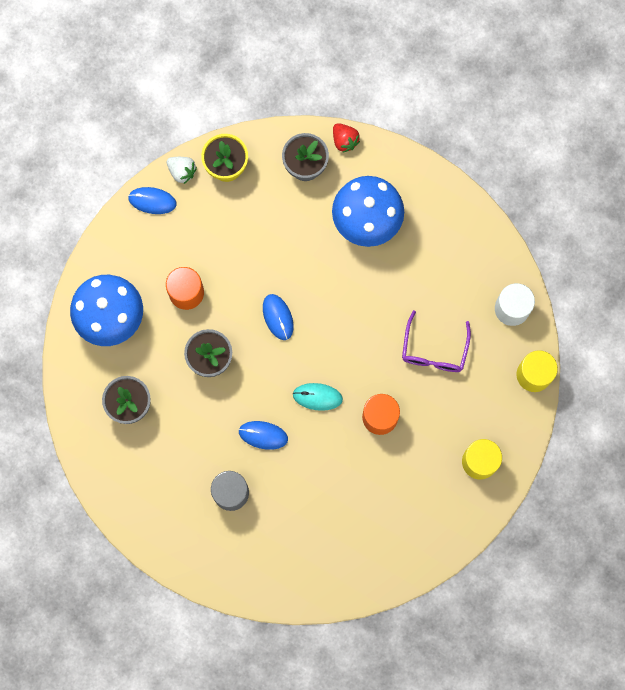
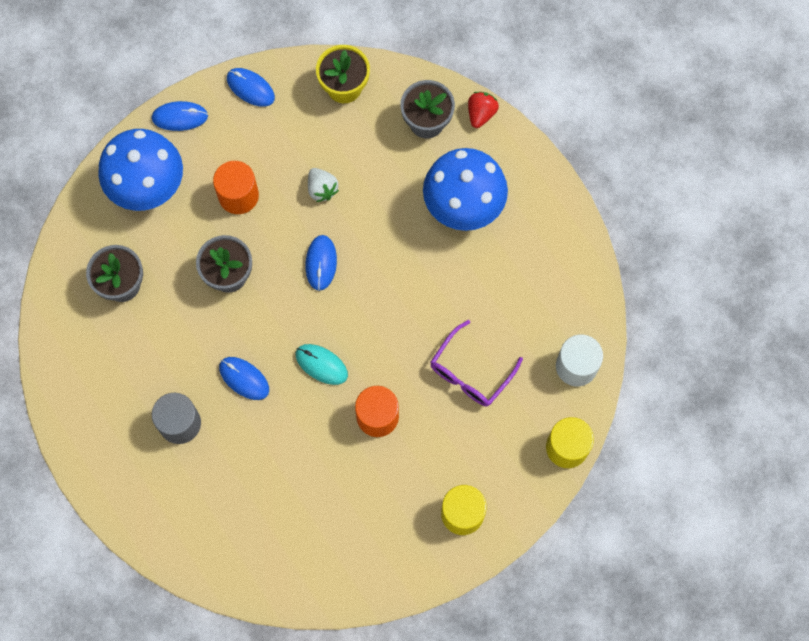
camera: 25 degrees right, 5 degrees down
(107, 250) = (180, 117): none -> blue mouse
(182, 172) = (296, 72): white strawberry -> white strawberry (322, 189)
(344, 141) = (481, 114): red strawberry -> red strawberry turned 150 degrees counterclockwise

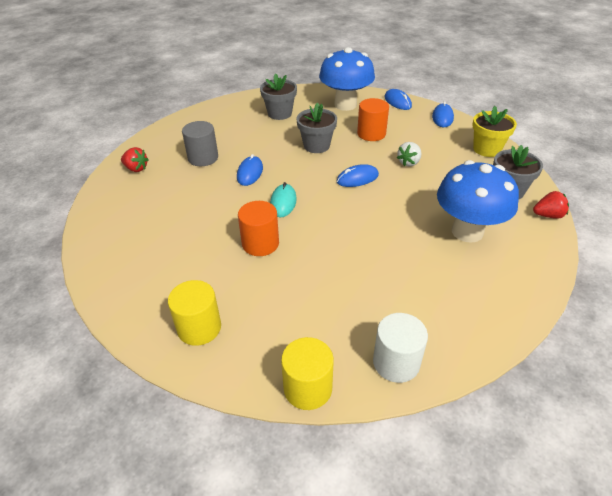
camera: 65 degrees right, 30 degrees down
(159, 512) = (136, 169): none -> red strawberry
(470, 372) = (334, 285): purple glasses -> none

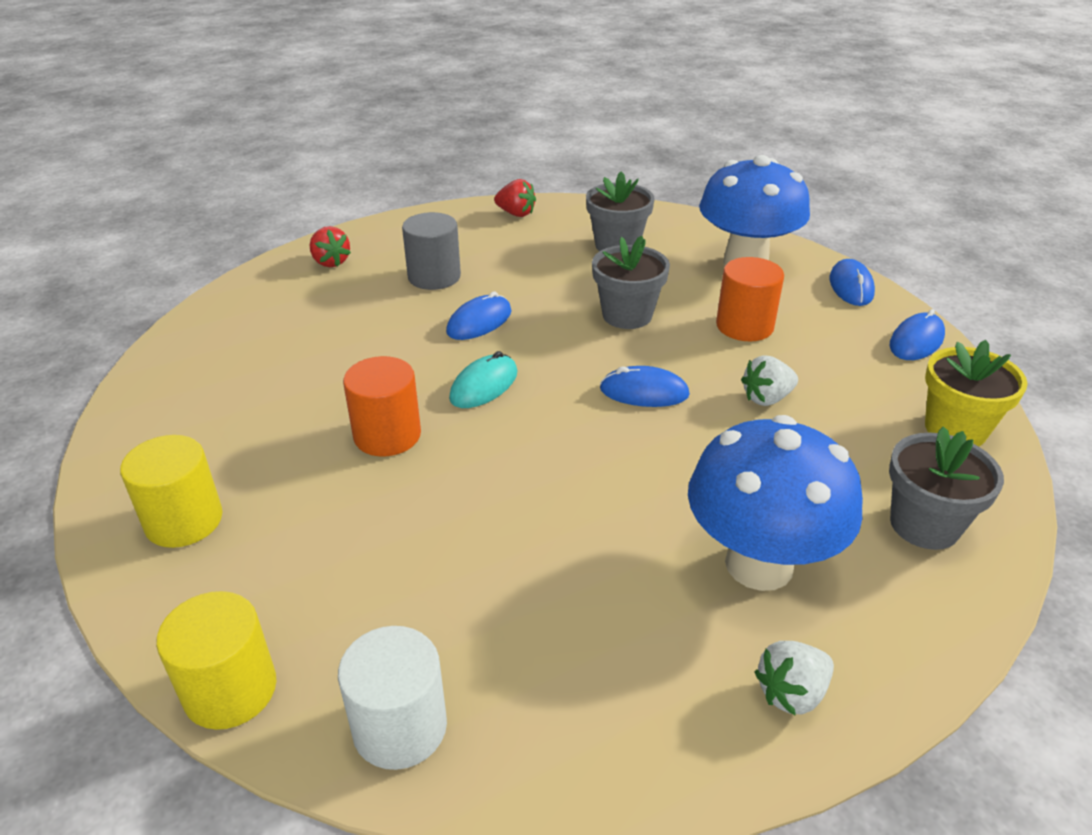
camera: 30 degrees right, 5 degrees down
(521, 274) = (791, 693): none -> white strawberry
(548, 215) = (970, 607): red strawberry -> red strawberry (516, 213)

